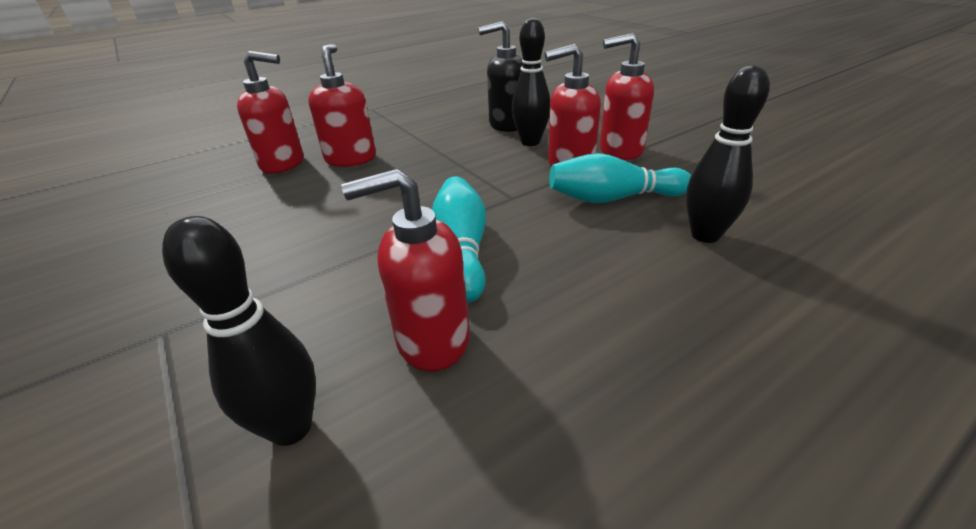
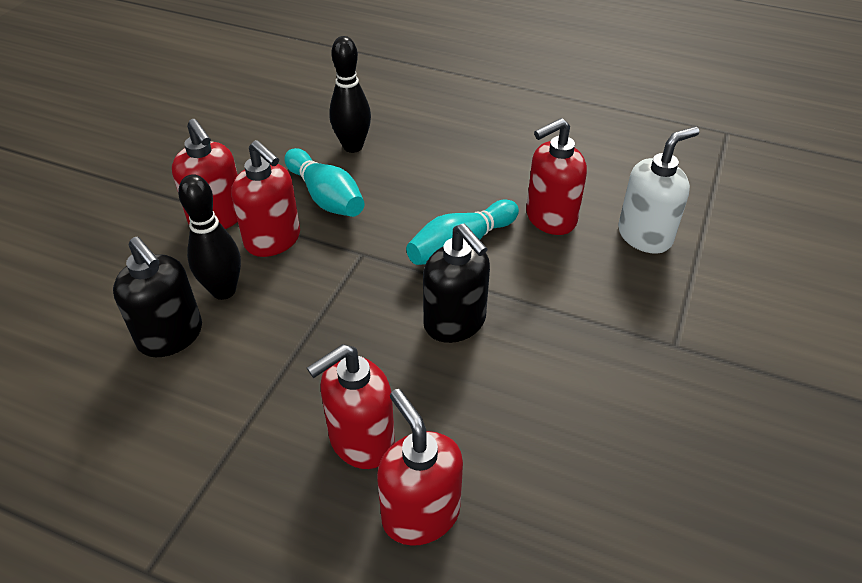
camera: 125 degrees left, 10 degrees up
(291, 427) = (645, 236): black bowling pin -> white soap dispenser
(381, 215) = (455, 323): none -> black soap dispenser
(432, 339) = (550, 218): red soap dispenser -> red soap dispenser turned 105 degrees clockwise

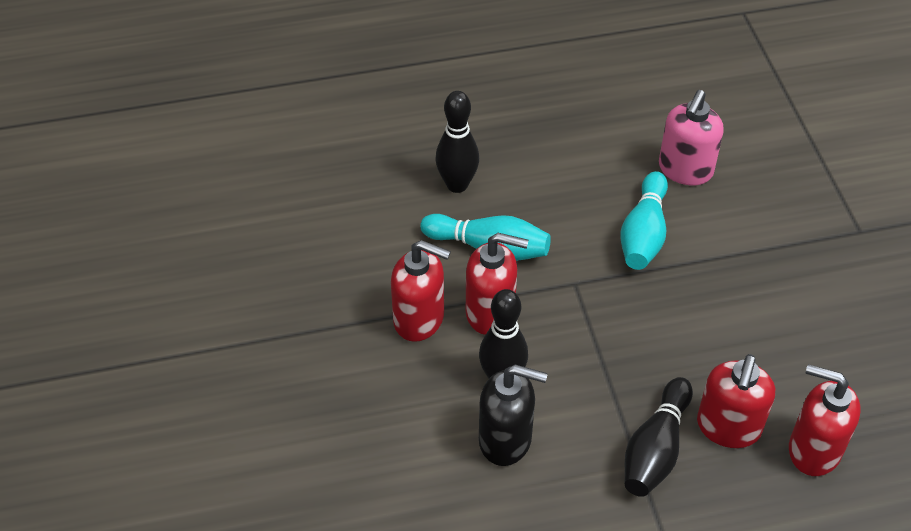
camera: 35 degrees left, 5 degrees up
(277, 418) = (655, 449): none -> black bowling pin
(455, 323) = (702, 301): black soap dispenser -> none
(550, 218) = (685, 170): red soap dispenser -> pink soap dispenser
(645, 236) = (765, 148): white soap dispenser -> none

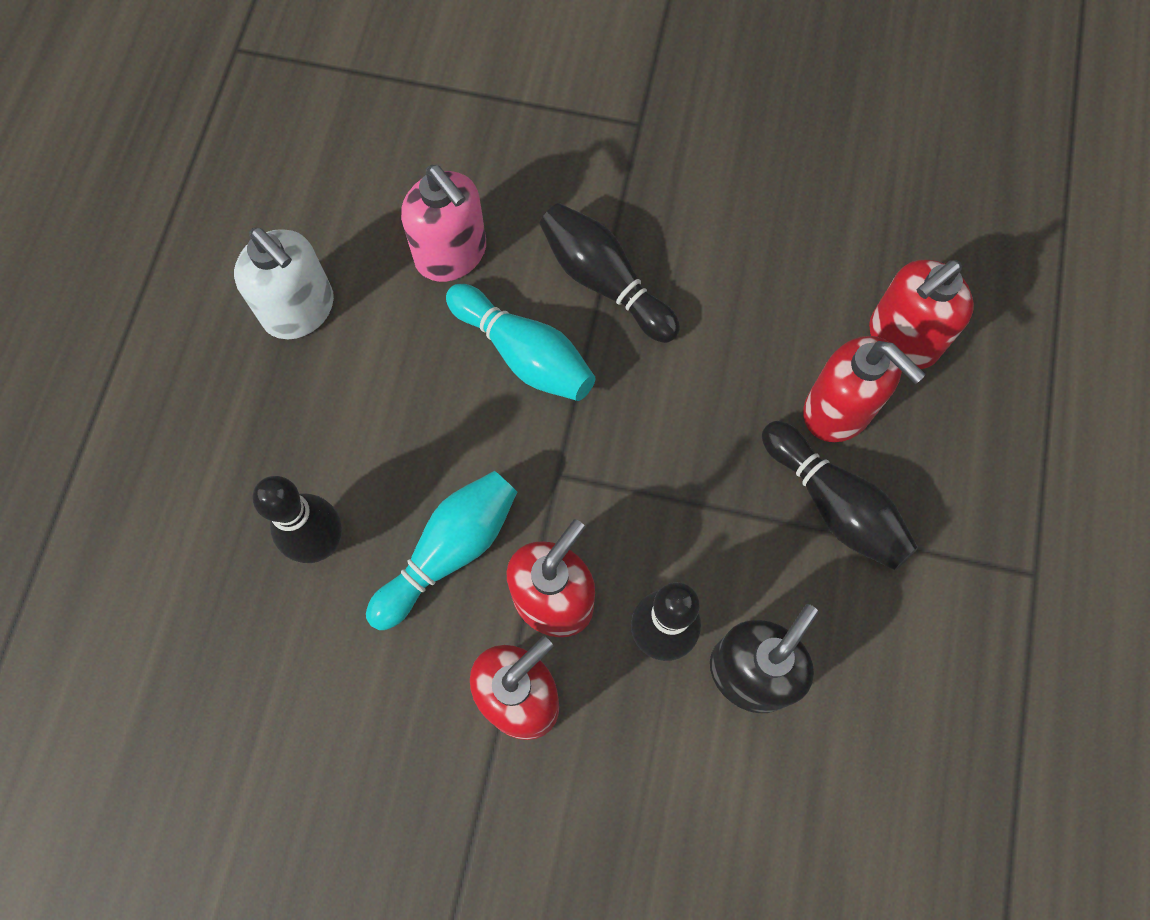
camera: 65 degrees left, 20 degrees up
(594, 114) = (299, 310): none -> white soap dispenser
(726, 256) = (604, 281): none -> black bowling pin

